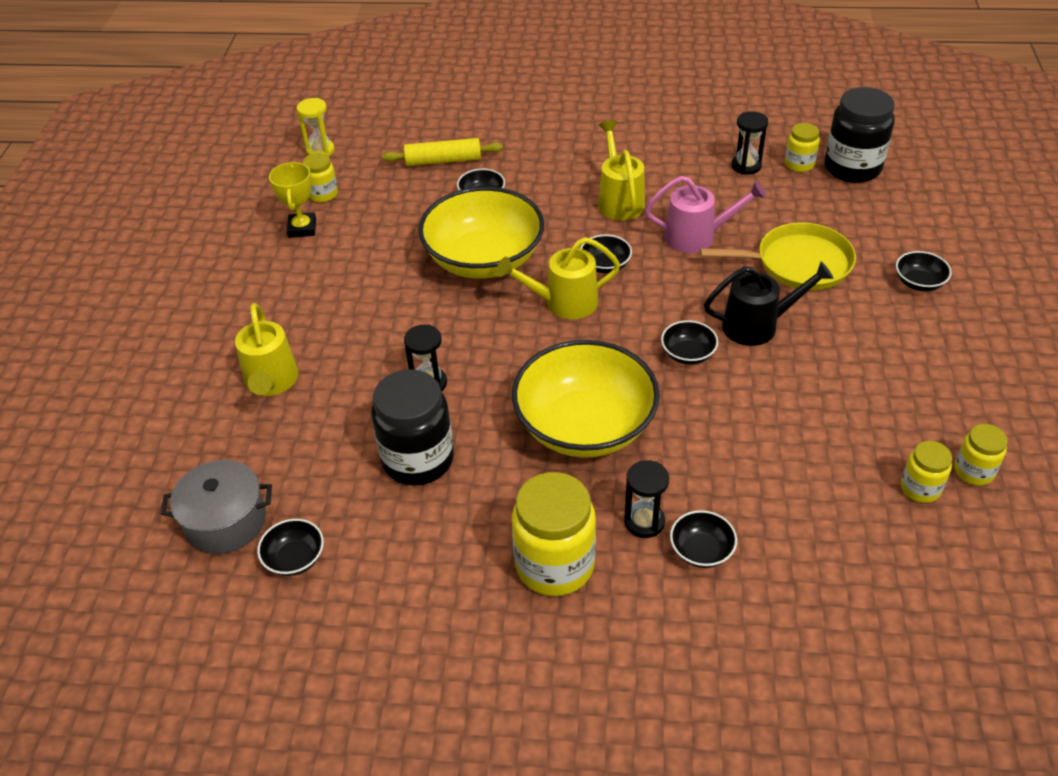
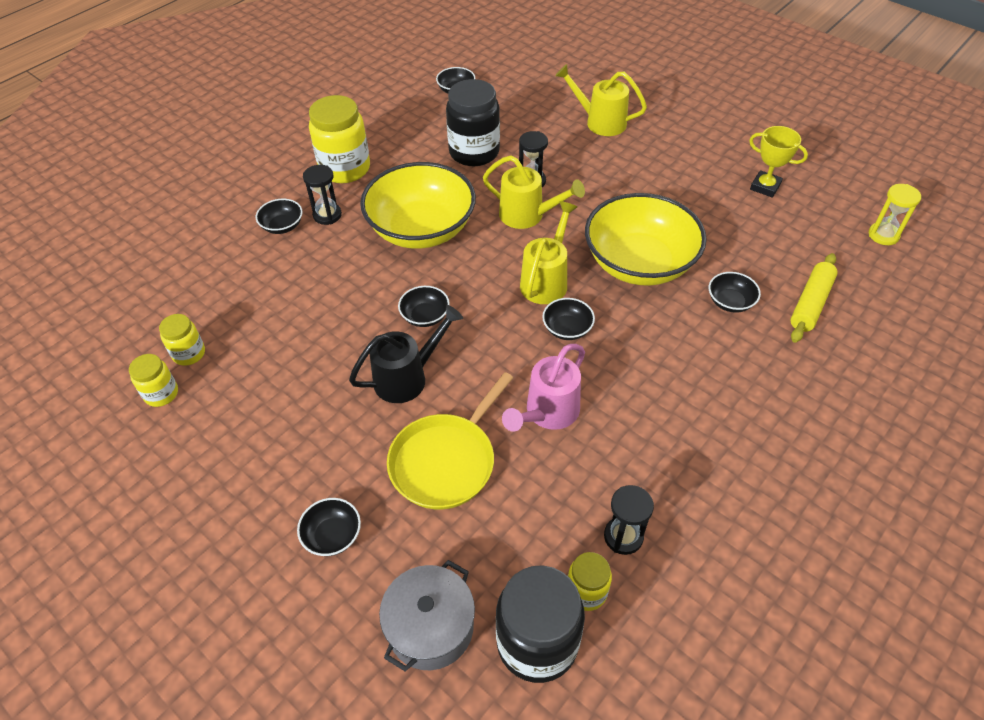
camera: 125 degrees right, 5 degrees up
(225, 521) = (506, 77): grey pot -> grey pot (430, 627)
(323, 194) = (807, 213): yellow jar -> none
(619, 200) = (649, 391): yellow watering can -> yellow watering can (528, 216)
(758, 325) = (408, 377): black watering can -> black watering can turned 150 degrees counterclockwise

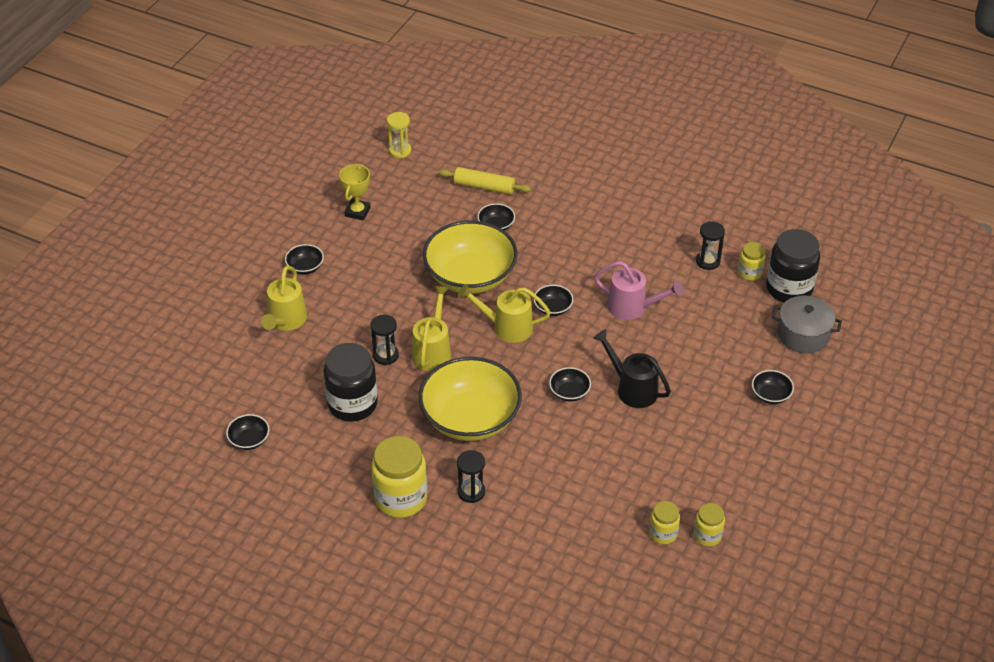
camera: 105 degrees left, 5 degrees down
(282, 226) = (496, 522): black bowl -> black bowl (305, 267)
(446, 461) = (692, 352): yellow pan -> none

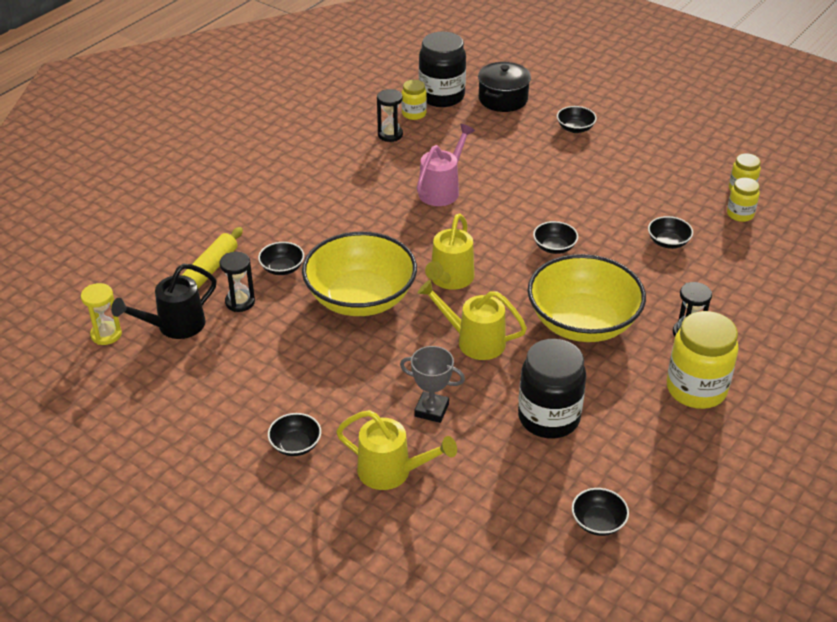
camera: 80 degrees left, 5 degrees down
(351, 335) = (431, 410): none -> grey trophy
(357, 212) = (207, 385): yellow trophy -> none
(386, 355) = (473, 381): black hourglass -> black hourglass (240, 302)
(553, 308) = (429, 243): black bowl -> black bowl (668, 242)
(632, 388) = (555, 206): black watering can -> black watering can (174, 326)
(803, 335) = (503, 99): grey pot -> black pot

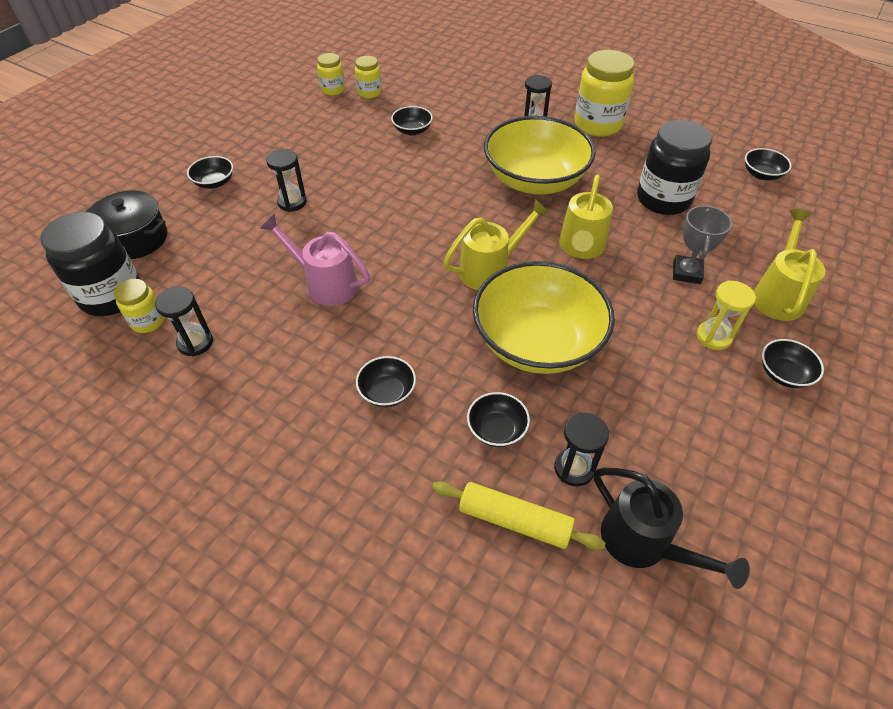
camera: 95 degrees left, 10 degrees up
(106, 334) = (691, 643): yellow hourglass -> yellow hourglass (713, 337)
(449, 280) = (491, 269): yellow watering can -> yellow watering can turned 45 degrees counterclockwise
(547, 170) = (292, 202): none -> black hourglass
(554, 247) = (427, 197): black bowl -> black bowl (387, 392)

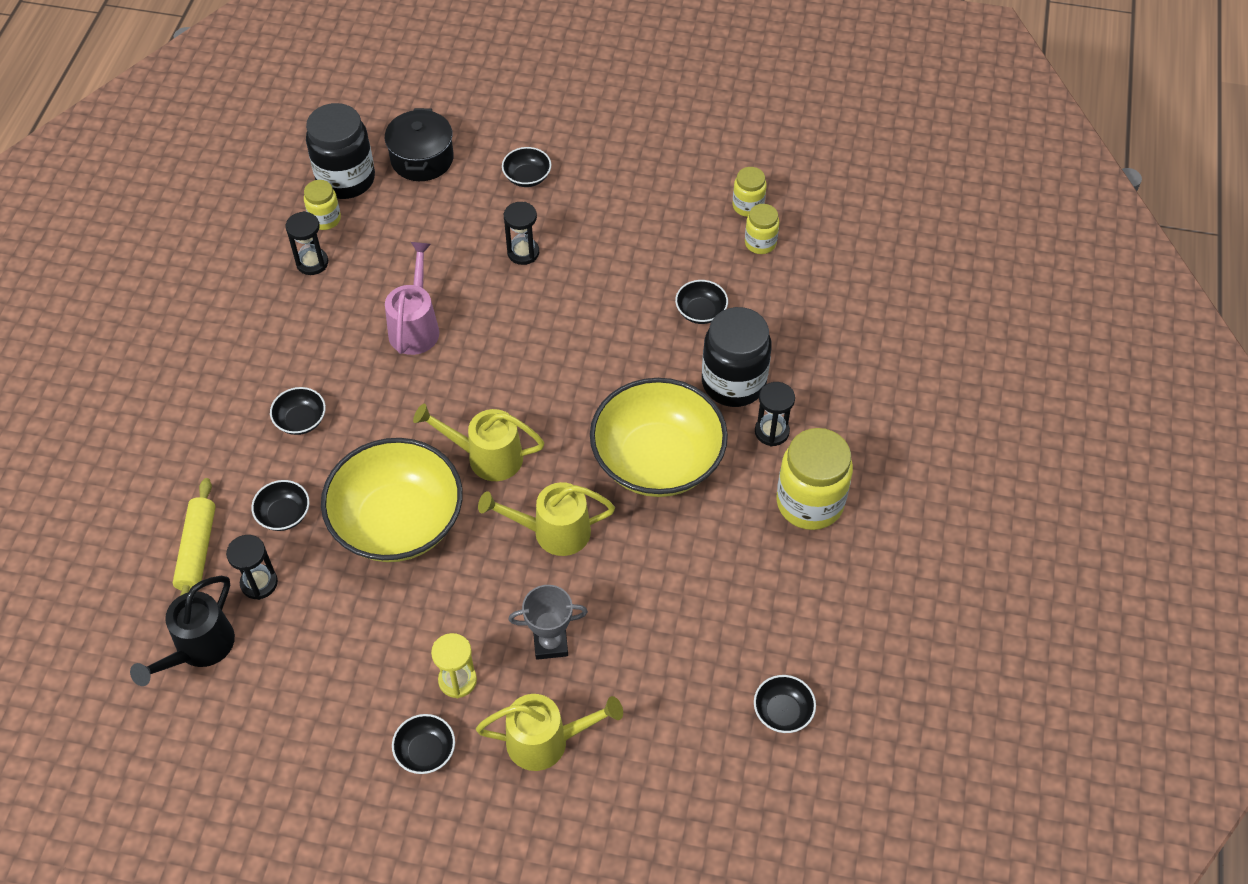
camera: 70 degrees right, 5 degrees up
(491, 269) = (486, 456): yellow watering can -> yellow watering can turned 150 degrees clockwise
(663, 199) = (677, 602): black jar -> black jar (733, 383)

